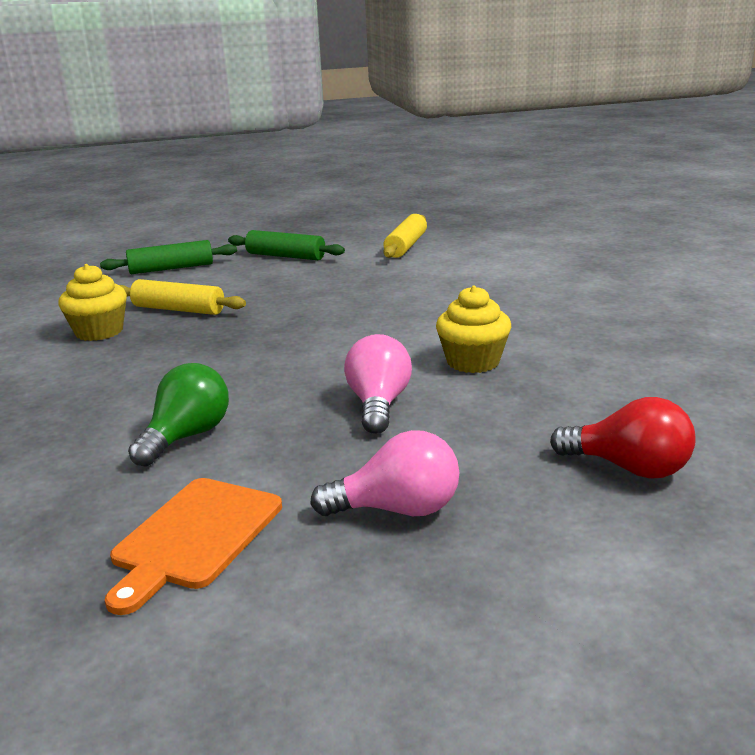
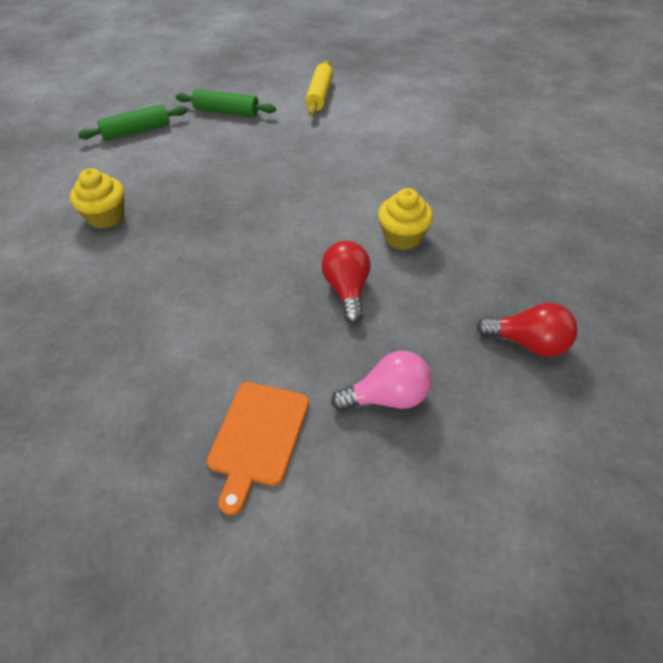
camera: 10 degrees left, 25 degrees up
(179, 309) = (161, 185): yellow rolling pin -> none
(187, 436) = (218, 335): green light bulb -> none
(378, 405) = (347, 290): pink light bulb -> red light bulb

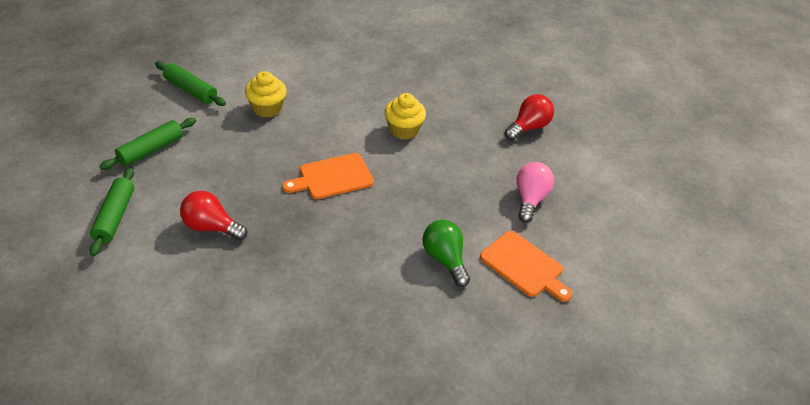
camera: 65 degrees left, 5 degrees down
(106, 217) = (232, 275): yellow cupcake -> yellow cupcake (267, 108)
(219, 354) = (445, 259): none -> green light bulb
(280, 219) = (332, 177): none -> orange cutting board
(320, 95) = (191, 90): yellow rolling pin -> green rolling pin
(347, 290) = (432, 176): red light bulb -> red light bulb (211, 227)

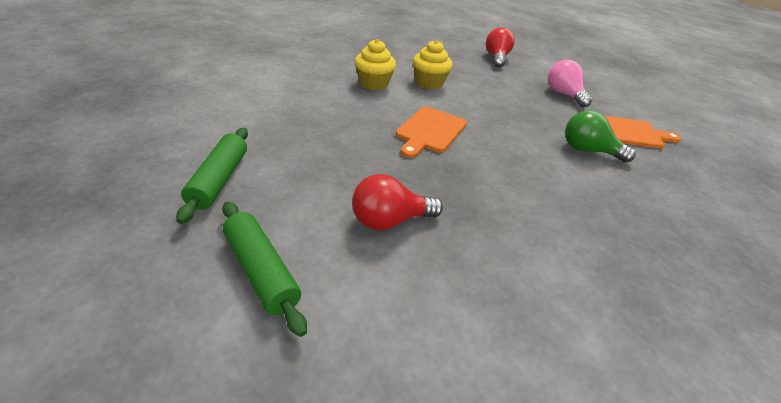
camera: 40 degrees left, 5 degrees down
(191, 90) = (198, 113): green rolling pin -> none
(267, 108) = (300, 103): yellow cupcake -> yellow cupcake (373, 84)

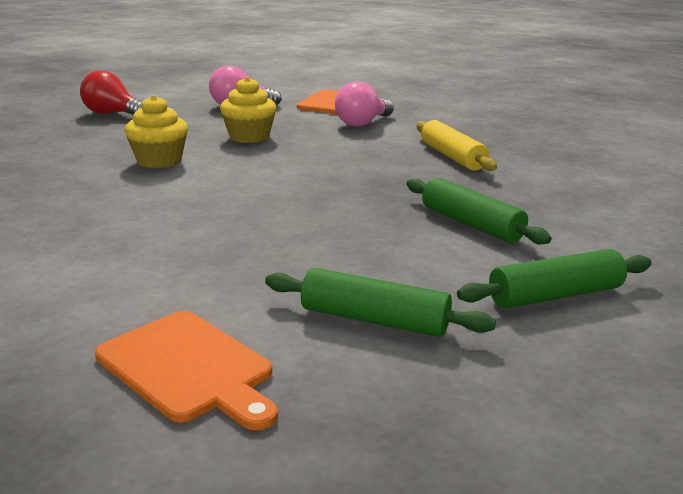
camera: 70 degrees left, 15 degrees down
(373, 84) = (135, 193): yellow cupcake -> yellow cupcake (249, 137)
(389, 220) = (471, 224): red light bulb -> green rolling pin
(430, 131) = (294, 180): orange cutting board -> orange cutting board (188, 368)
(548, 206) = (452, 157): none -> yellow rolling pin
(587, 150) = (362, 123): green light bulb -> pink light bulb

